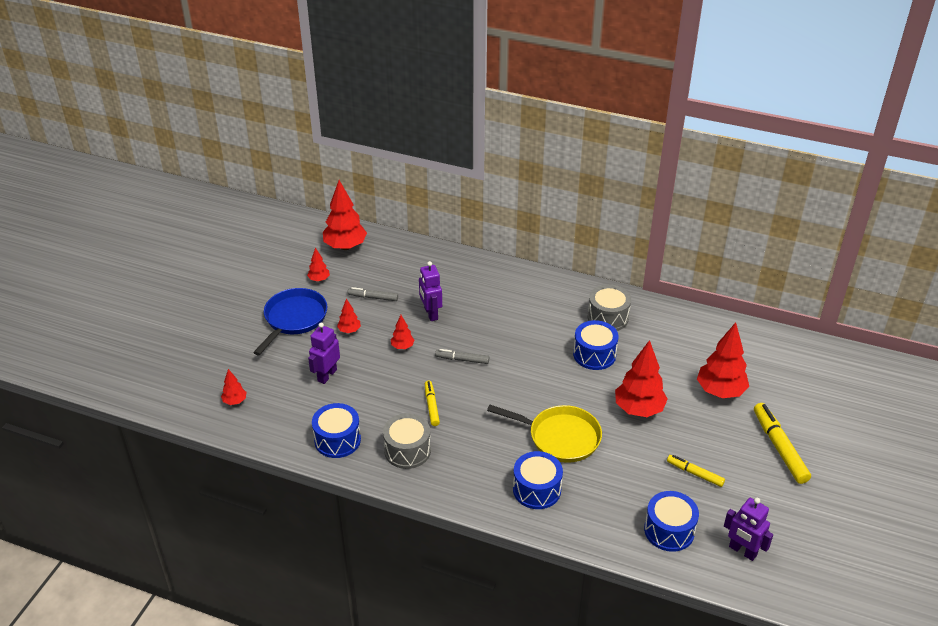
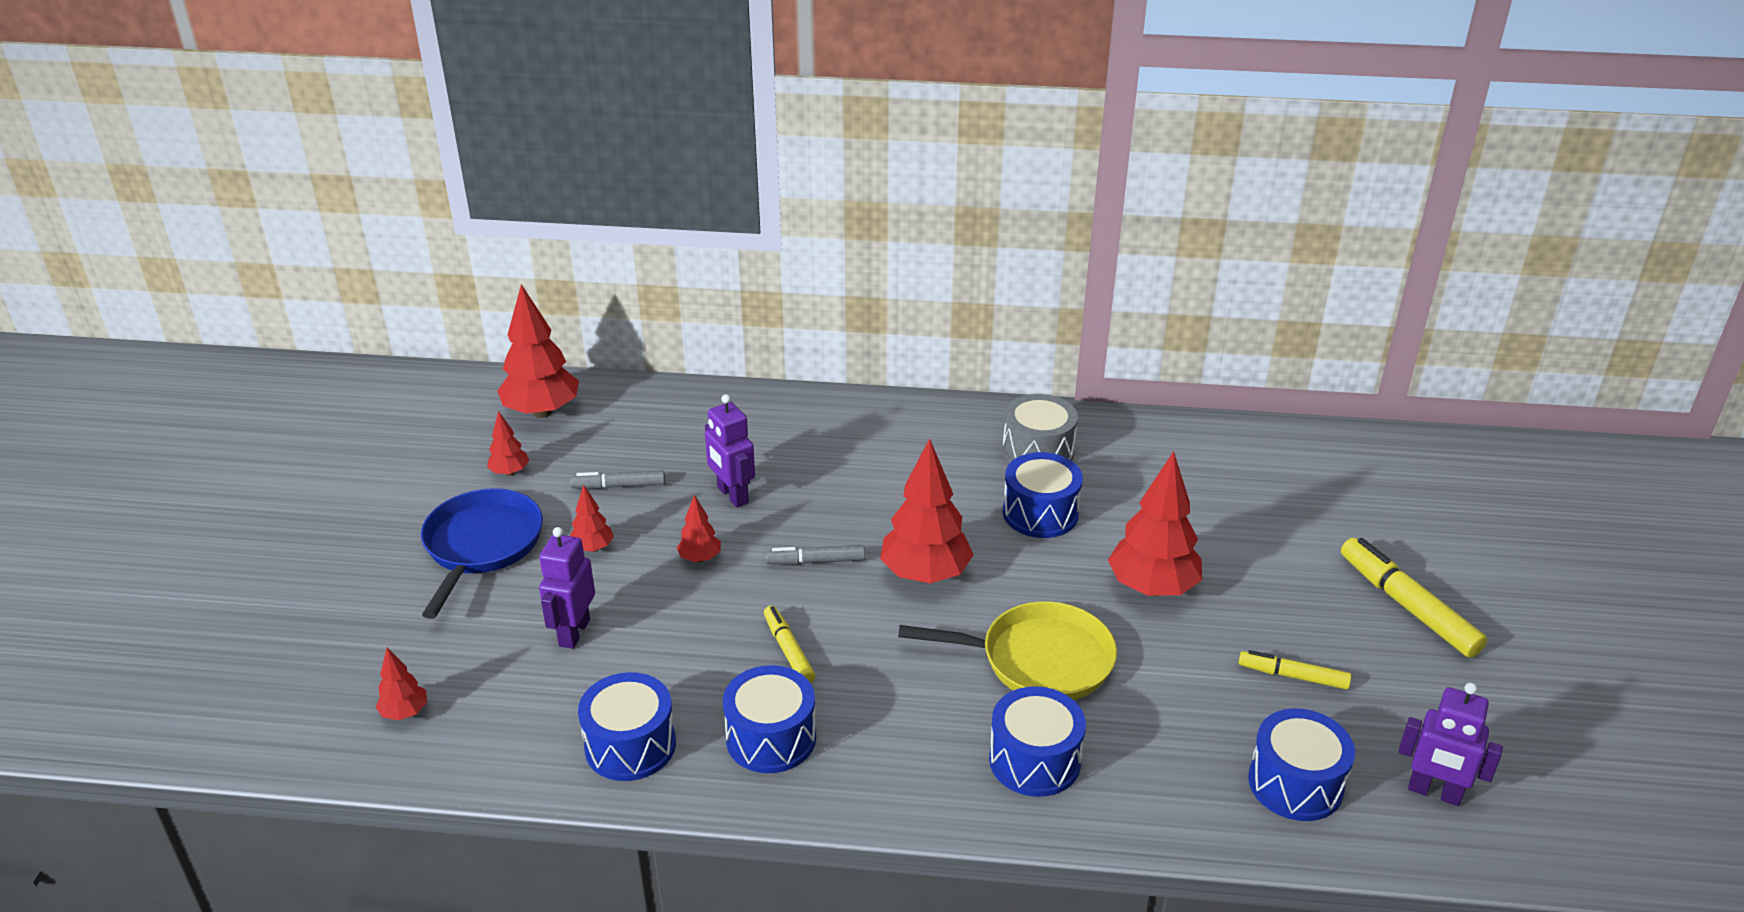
camera: 15 degrees left, 5 degrees down
(407, 450) = (771, 738): grey drum -> blue drum
(720, 391) = (1271, 535): red tree -> red tree (925, 575)

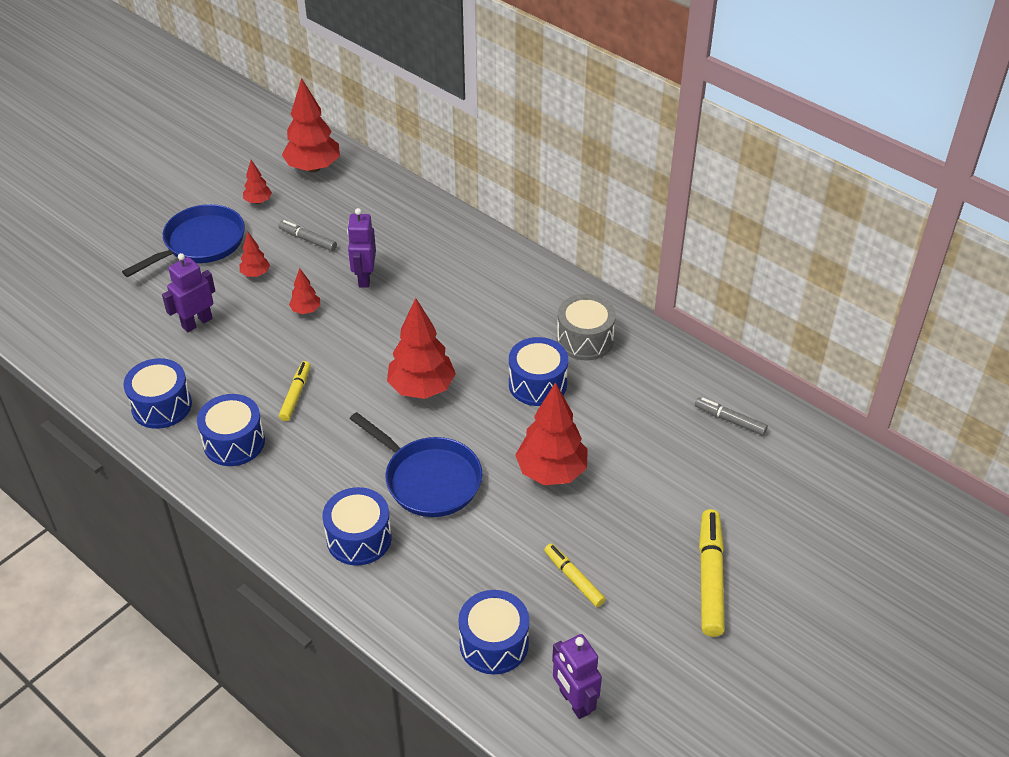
camera: 35 degrees right, 10 degrees up
(405, 713) = (76, 326): red tree -> none
(815, 561) = (367, 346): grey marker -> grey marker (730, 420)
(1038, 660) = (428, 479): yellow pan -> blue pan

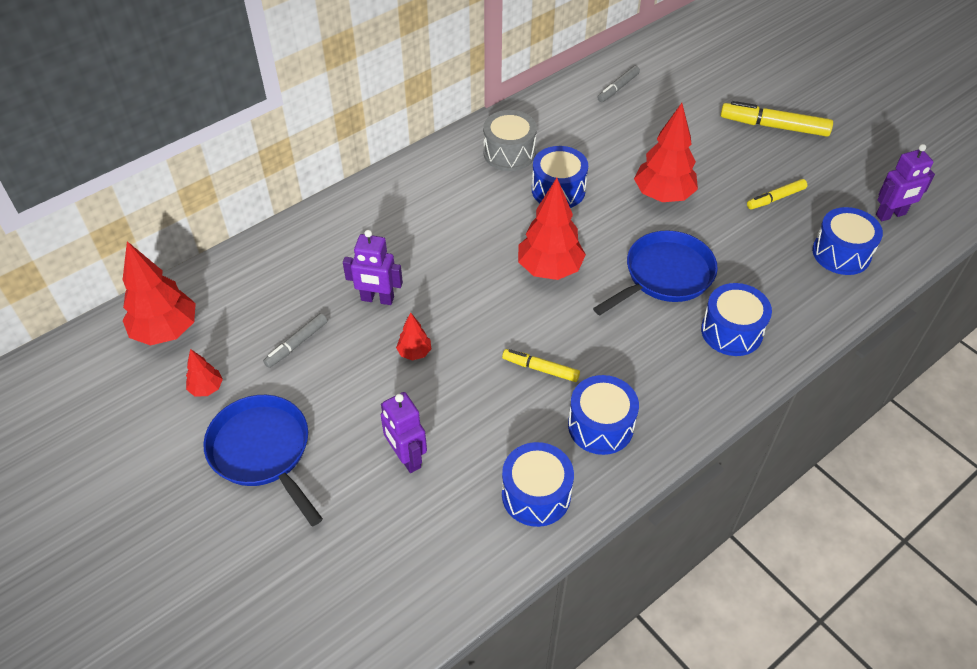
camera: 80 degrees left, 5 degrees up
(255, 274) = (339, 396): red tree -> none

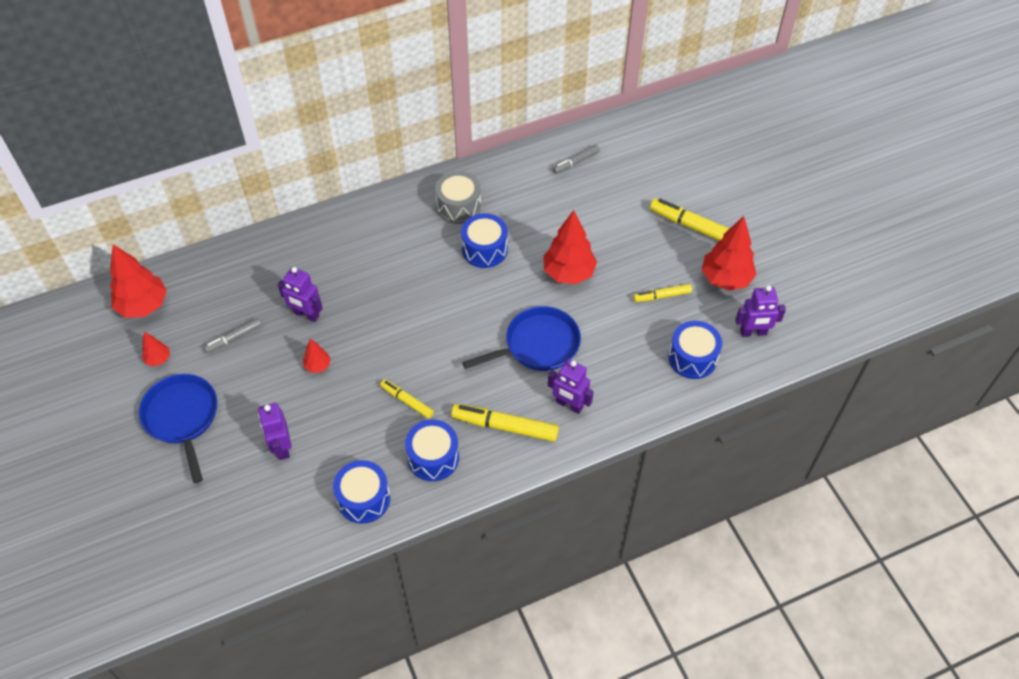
camera: 15 degrees right, 5 degrees up
(549, 269) = (448, 319): red tree -> red tree (725, 279)
(669, 371) = (505, 426): none -> yellow marker
(731, 331) = (569, 405): blue drum -> purple robot

